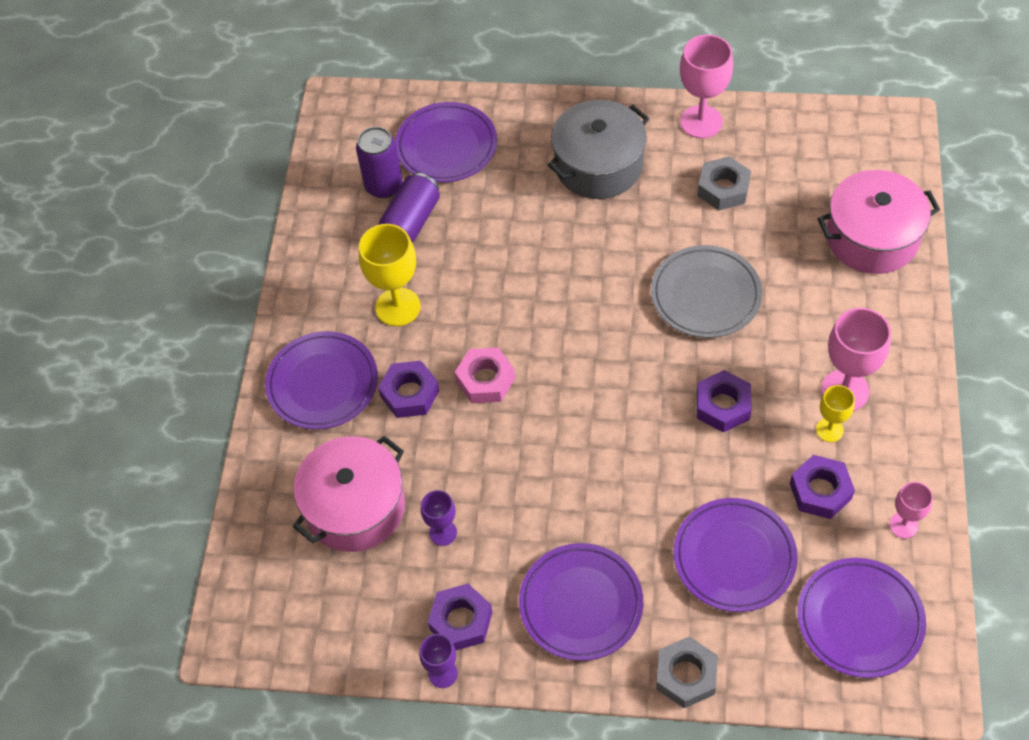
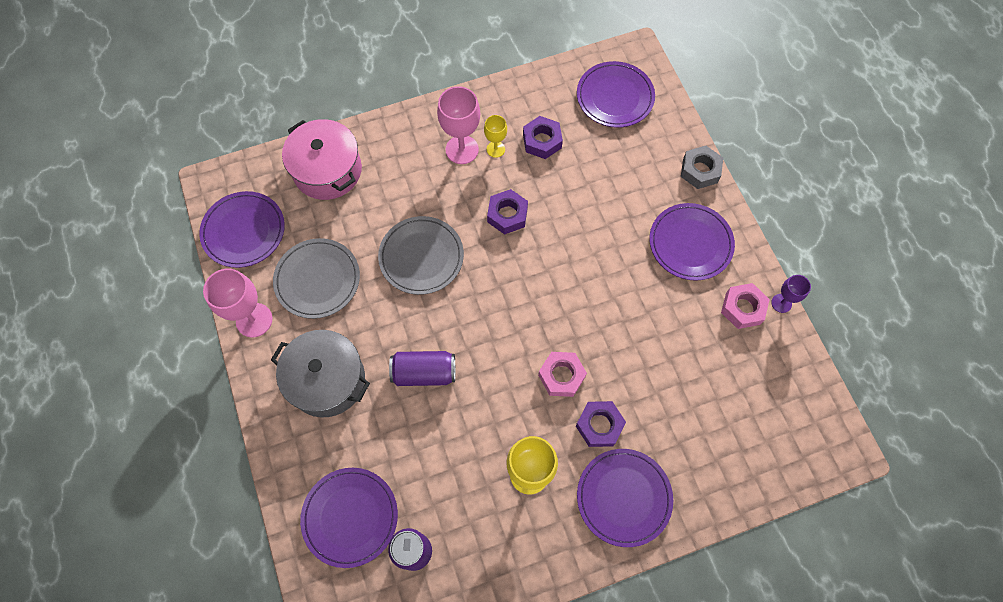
camera: 120 degrees left, 10 degrees up
(355, 507) = (706, 417): pink pot -> none
(411, 222) = (443, 507): purple can -> purple can (424, 373)
(443, 532) = (691, 348): purple goblet -> none
(461, 621) = (742, 308): purple nut -> pink nut
(723, 188) = (317, 280): grey nut -> grey plate
(734, 557) = (611, 171): purple plate -> purple plate (244, 231)
(903, 525) = (542, 93): pink goblet -> none

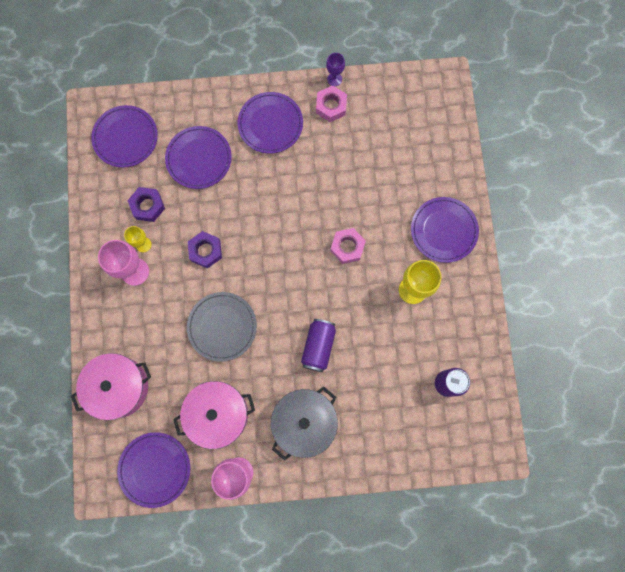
camera: 75 degrees left, 10 degrees up
(317, 280) = (218, 414): grey plate -> pink pot
(350, 517) = (412, 424): purple plate -> purple plate (199, 159)
(599, 425) = (390, 231): purple nut -> none
(700, 170) = (212, 97): grey nut -> none

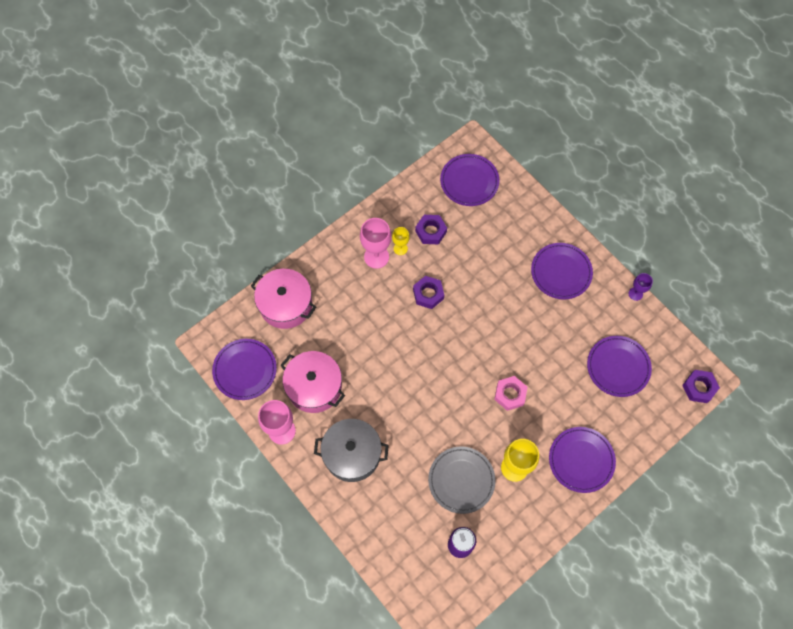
camera: 55 degrees right, 10 degrees down
(199, 159) = (493, 241): purple plate -> purple plate (618, 367)
(222, 327) = (380, 345): grey plate -> grey plate (461, 480)
(318, 346) = (417, 425): purple can -> none
(331, 106) = (611, 306): pink nut -> none
(449, 92) = (699, 388): none -> purple nut

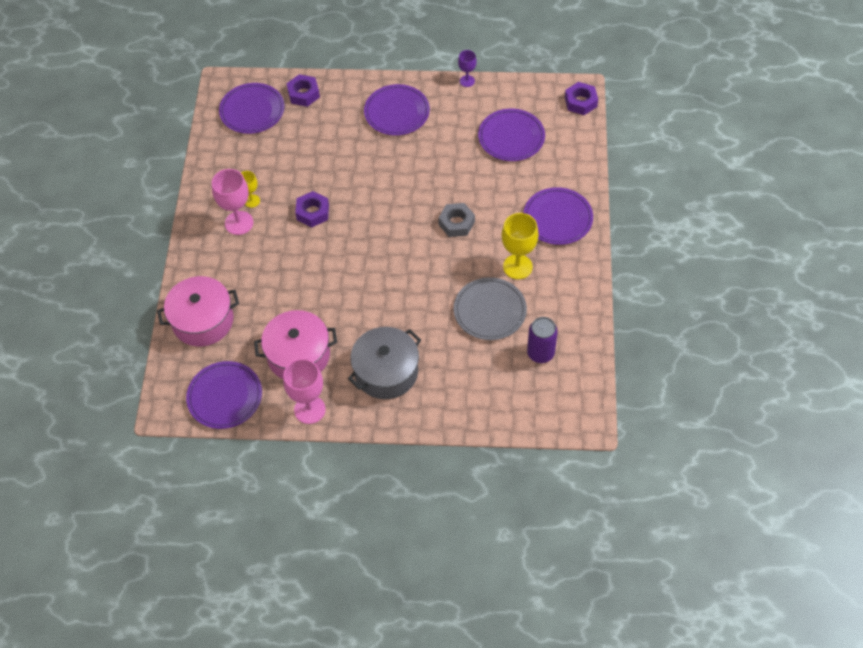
camera: 45 degrees left, 10 degrees down
(431, 231) = (262, 169): purple nut -> purple nut (303, 94)
(510, 394) = (456, 223): pink nut -> grey nut

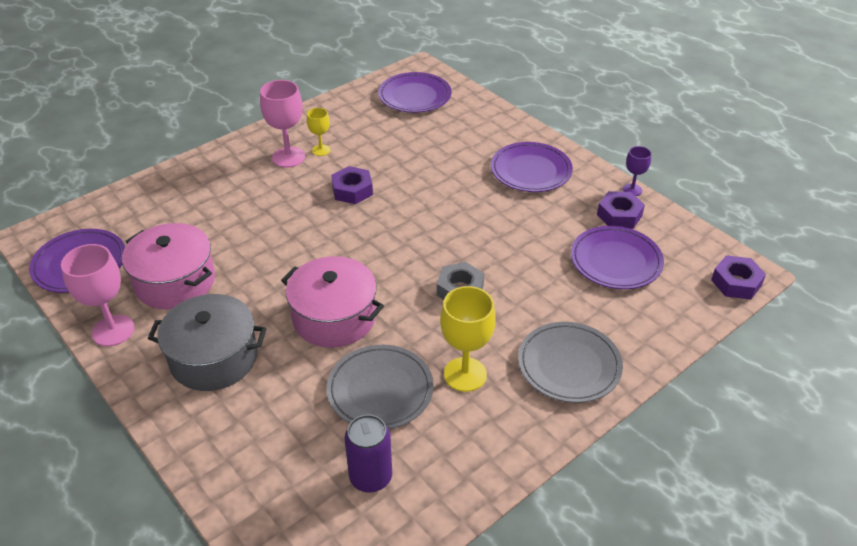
camera: 45 degrees right, 15 degrees down
(203, 321) = (157, 200): pink pot -> pink pot (334, 317)
(303, 94) = (471, 110): purple nut -> purple nut (619, 215)
(557, 218) = (569, 365): purple plate -> grey plate

